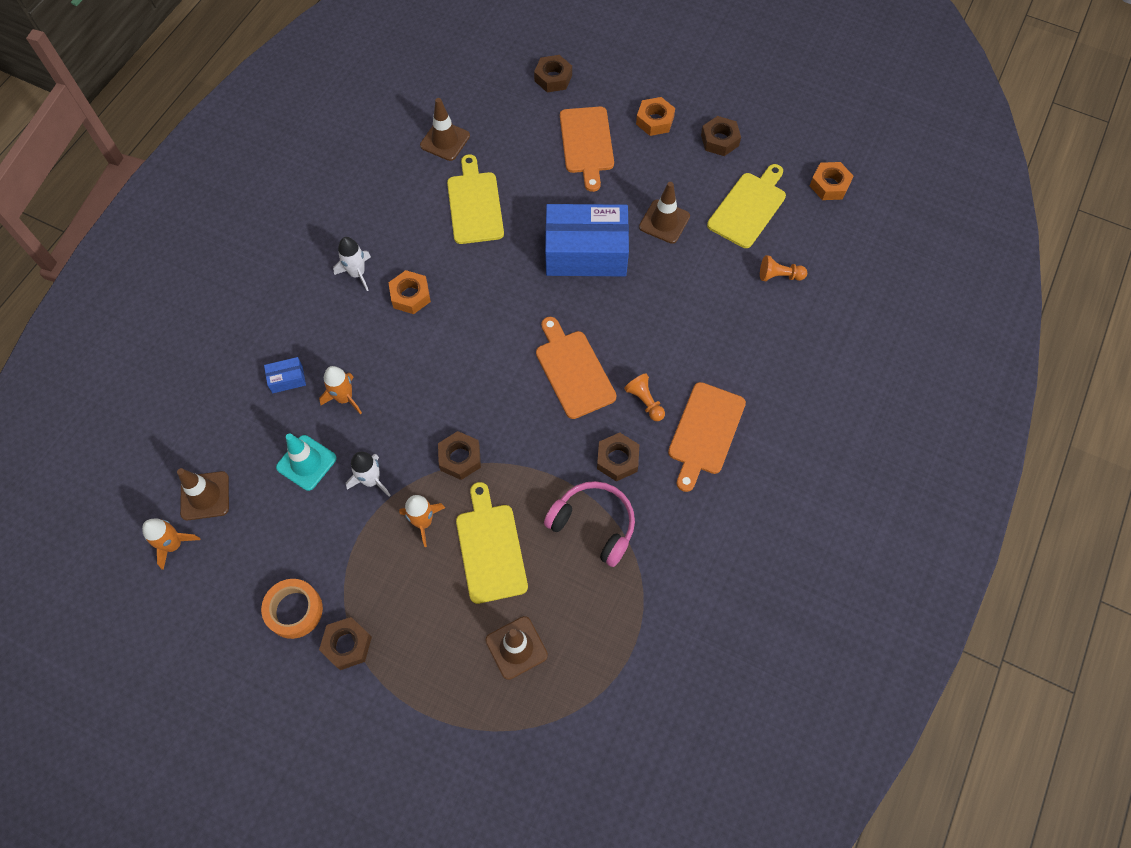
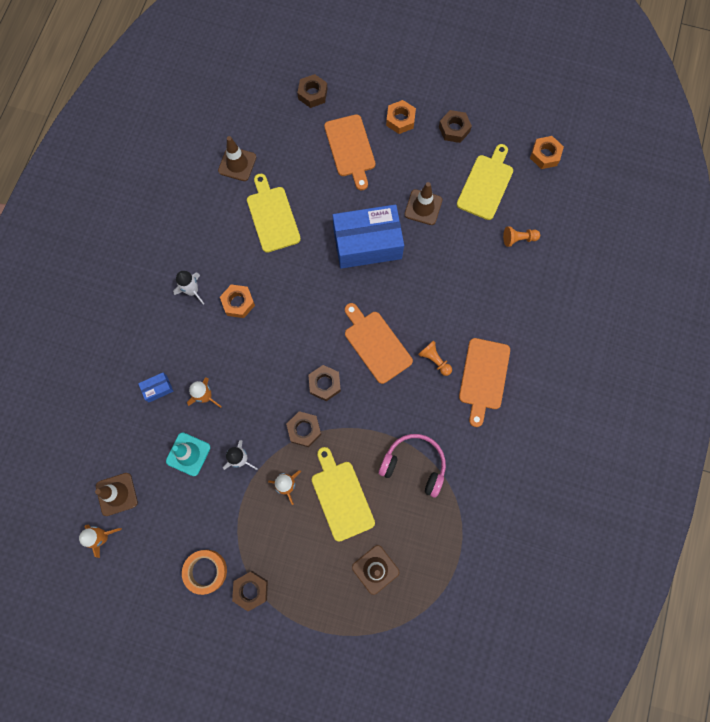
camera: 10 degrees left, 10 degrees up
(617, 459) = (422, 410): brown nut -> brown nut (324, 384)

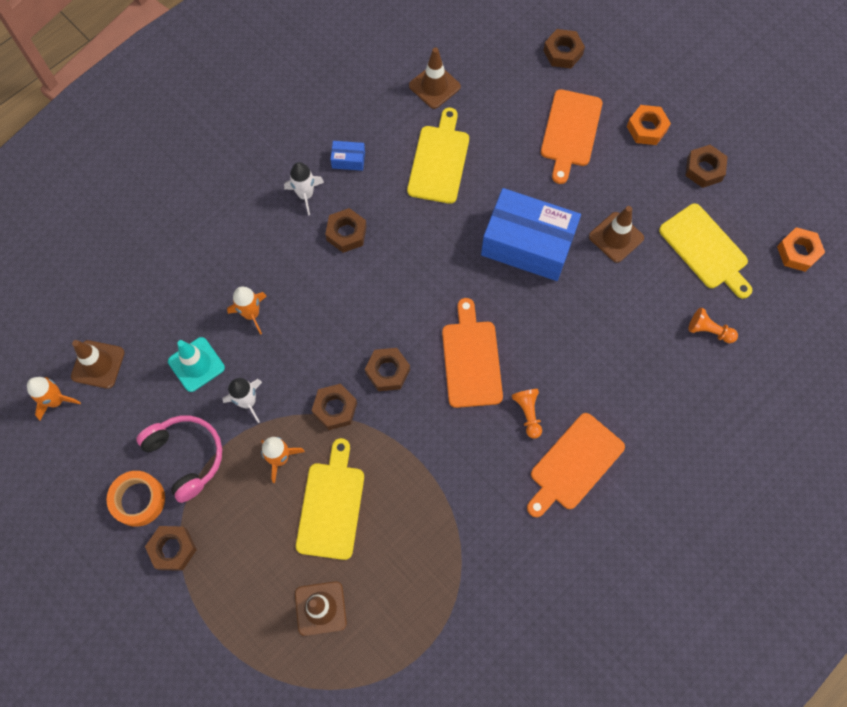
camera: 30 degrees right, 5 degrees down
(158, 388) = (207, 278): blue box -> blue box (348, 160)
(238, 303) = (346, 233): orange nut -> brown nut
(414, 465) = (434, 517): pink headphones -> pink headphones (186, 456)
(486, 184) = (706, 249): yellow cutting board -> yellow cutting board turned 90 degrees clockwise

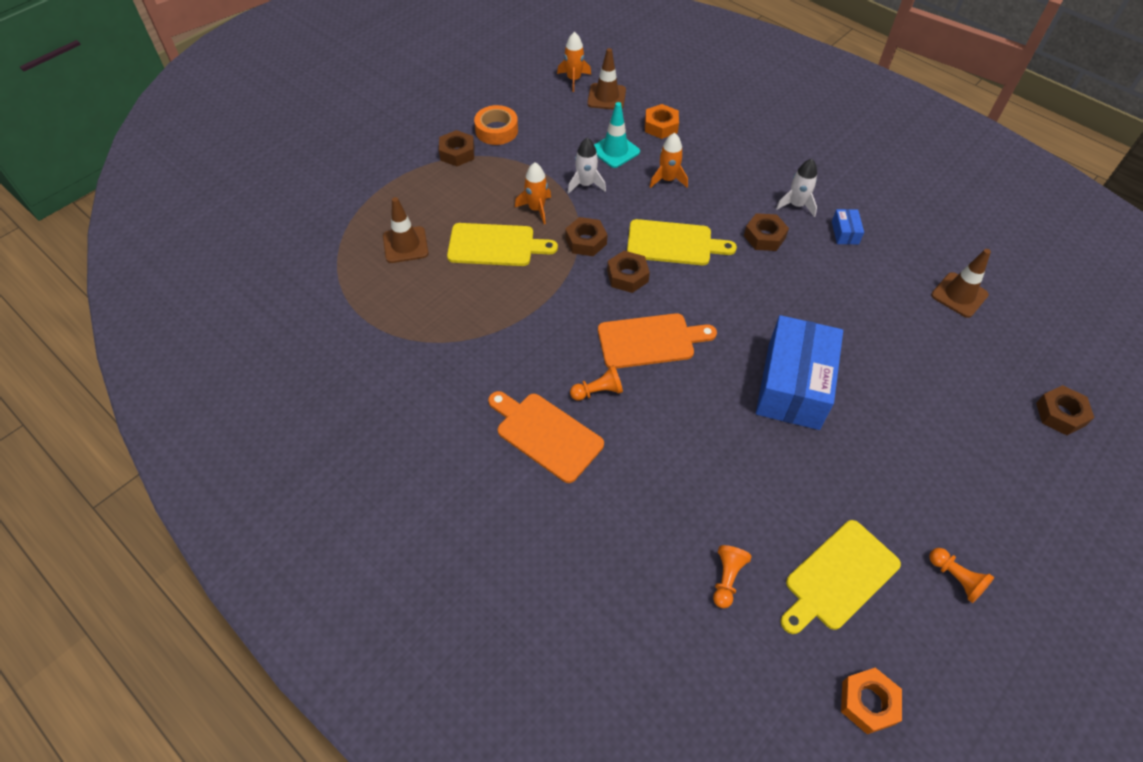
camera: 85 degrees right, 15 degrees down
(186, 456) = (534, 153): pink headphones -> none
(439, 160) = (869, 303): yellow cutting board -> yellow cutting board (673, 243)
(570, 132) = (952, 424): orange cutting board -> none
(616, 237) = (827, 474): brown traffic cone -> none
(647, 128) = (990, 508): orange nut -> orange nut (661, 126)
(704, 169) = (956, 578): brown nut -> orange pawn

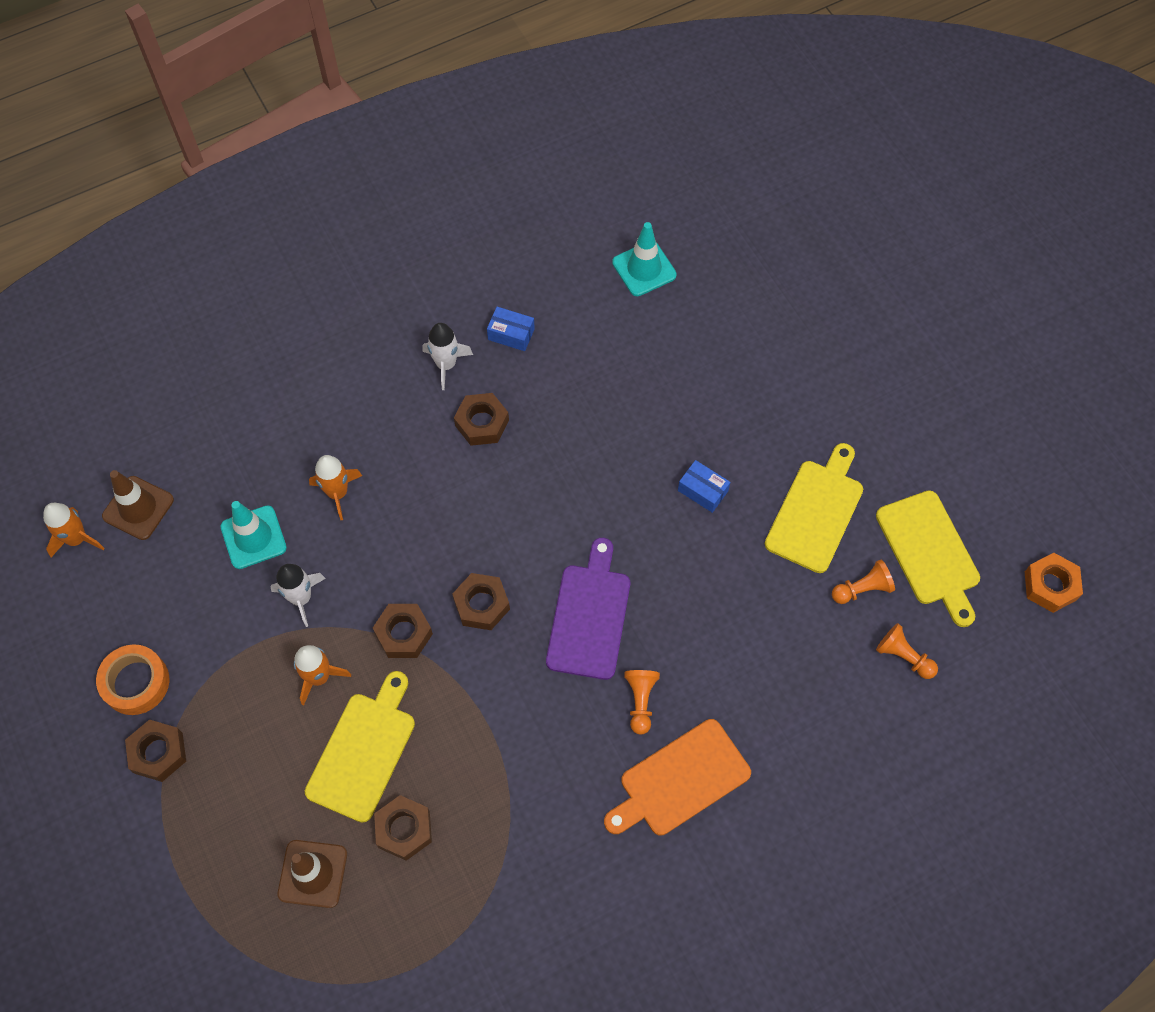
camera: 70 degrees left, 10 degrees up
(650, 340) = (589, 616): orange cutting board -> purple cutting board
(661, 126) = (233, 461): orange nut -> none
(673, 243) = (450, 530): yellow cutting board -> yellow cutting board (816, 511)
(793, 385) = (703, 491): blue box -> blue box, size x0.40
(956, 578) = (957, 451): orange pawn -> orange pawn (862, 589)
(959, 295) = (644, 269): brown traffic cone -> turquoise traffic cone
(1060, 414) = (818, 263): brown nut -> brown nut (404, 829)

